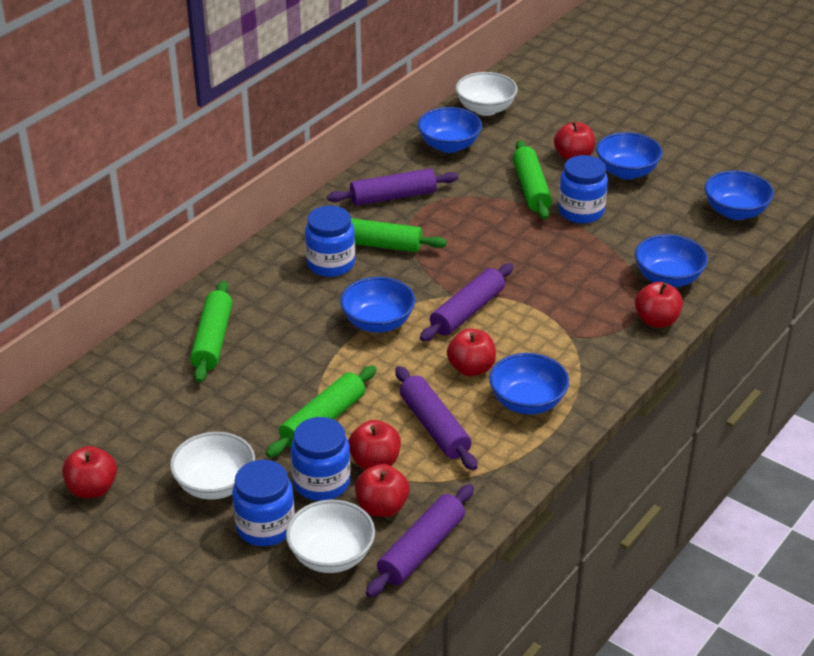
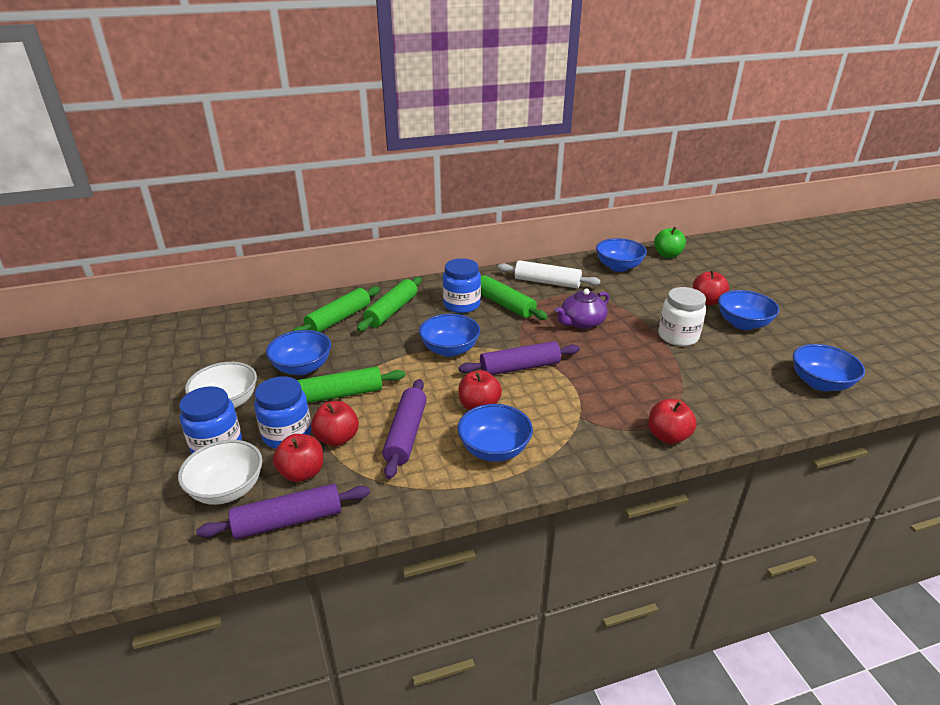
camera: 35 degrees right, 5 degrees down
(92, 489) = (164, 371): red apple -> none
(393, 197) = (547, 282): purple rolling pin -> white rolling pin
(476, 233) = (581, 322): none -> purple teapot
(485, 109) = (667, 255): white bowl -> green apple
(531, 188) = (653, 309): green rolling pin -> green rolling pin (392, 311)
(581, 211) = (678, 336): blue jar -> white jar
(668, 278) = (709, 409): blue bowl -> blue bowl (302, 367)

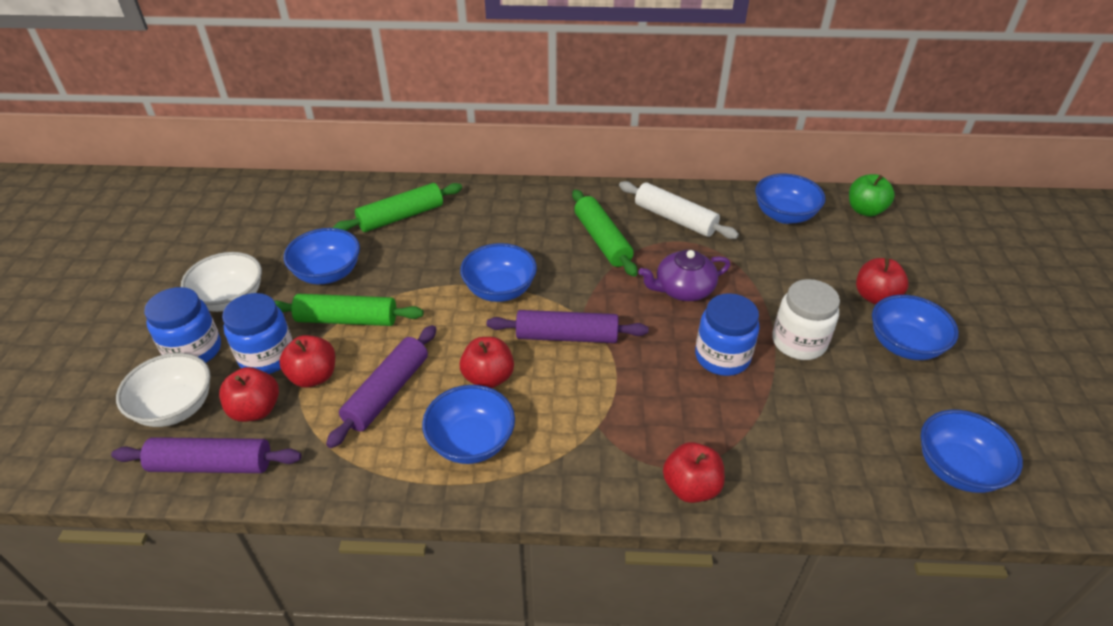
camera: 20 degrees right, 10 degrees up
(392, 311) = (465, 219): green rolling pin -> none
(461, 305) = (550, 228): blue jar -> blue jar (722, 357)

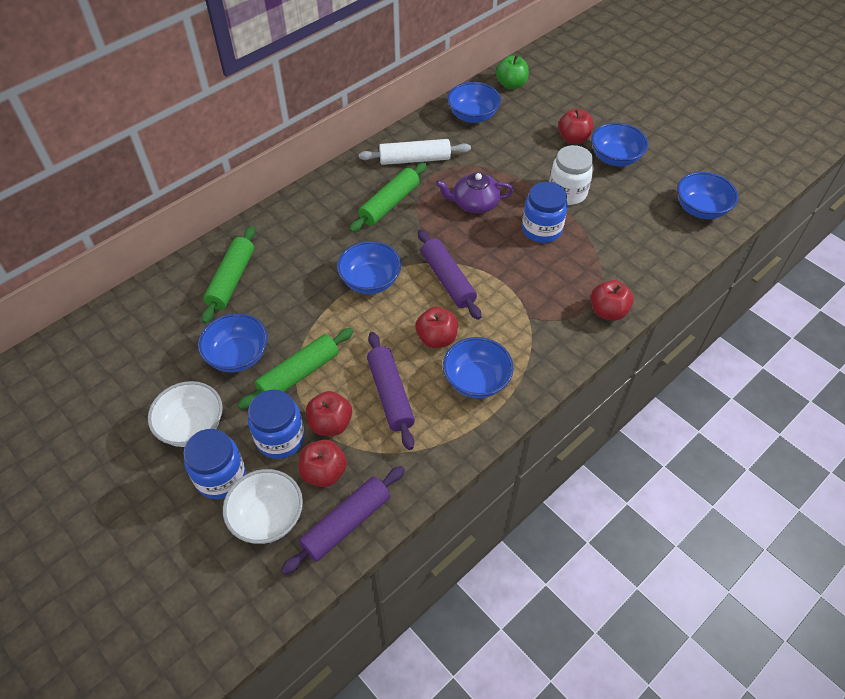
camera: 45 degrees left, 10 degrees up
(567, 336) = (447, 280): purple rolling pin -> purple rolling pin turned 75 degrees counterclockwise
(602, 240) = (389, 204): green rolling pin -> green rolling pin turned 75 degrees counterclockwise
(683, 289) = (474, 203): purple teapot -> purple teapot turned 60 degrees clockwise

